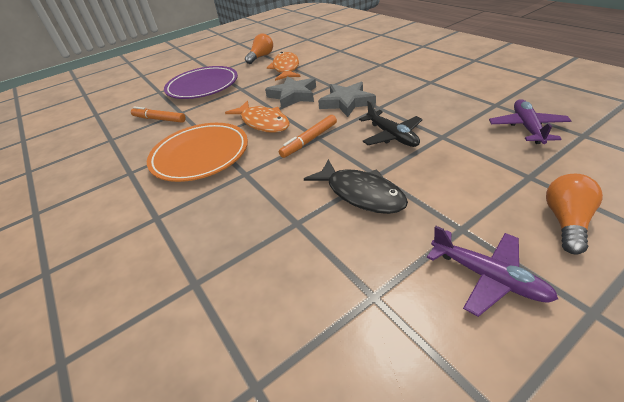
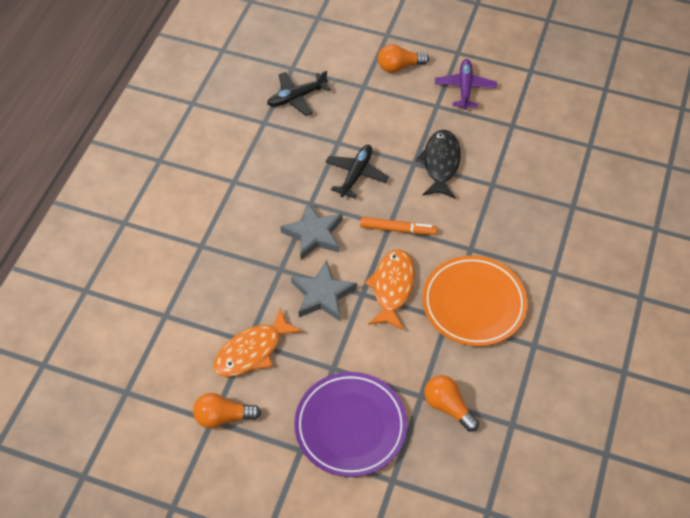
camera: 130 degrees left, 15 degrees up
(159, 119) = (448, 407): orange marker -> orange light bulb
(527, 127) = (296, 97): purple plane -> black plane

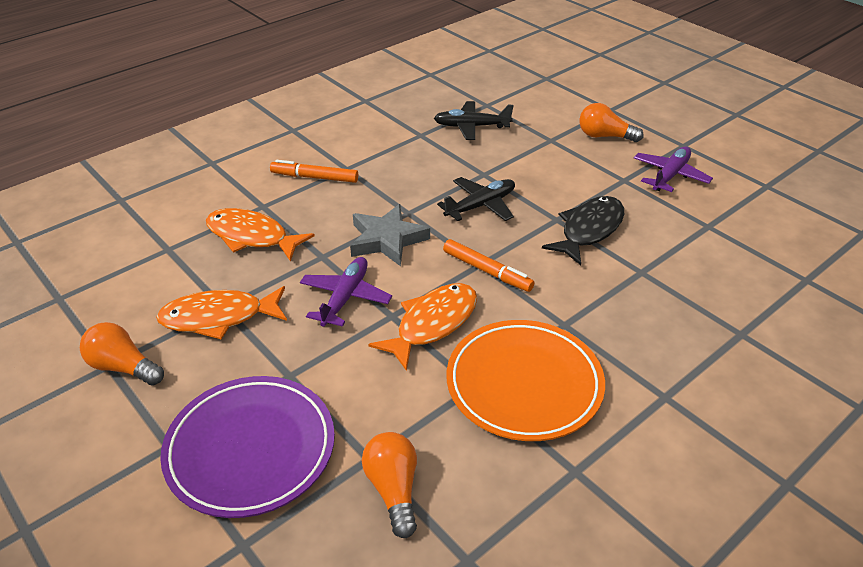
camera: 30 degrees right, 15 degrees down
(217, 201) = (314, 177): none -> orange marker
(217, 276) = (252, 237): none -> orange fish
(322, 295) = (345, 297): grey star -> purple plane

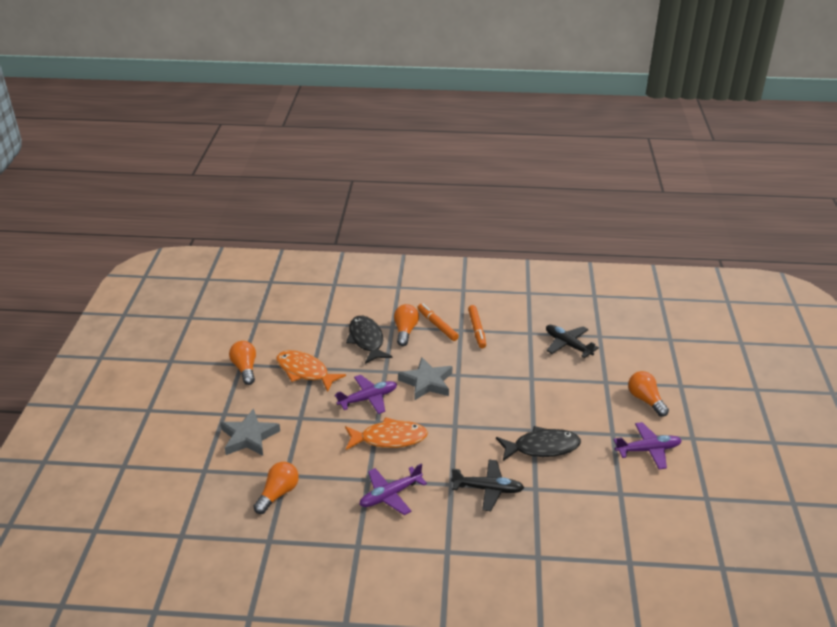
camera: 45 degrees right, 5 degrees down
(250, 449) = (249, 437): purple plate -> grey star
(252, 237) = (366, 340): orange fish -> black fish
(286, 202) = (405, 331): none -> orange light bulb
(480, 206) = (501, 395): black plane -> black plane (488, 489)
(487, 271) = (452, 431): orange marker -> orange marker (477, 330)
(524, 384) = (390, 495): orange plate -> purple plane

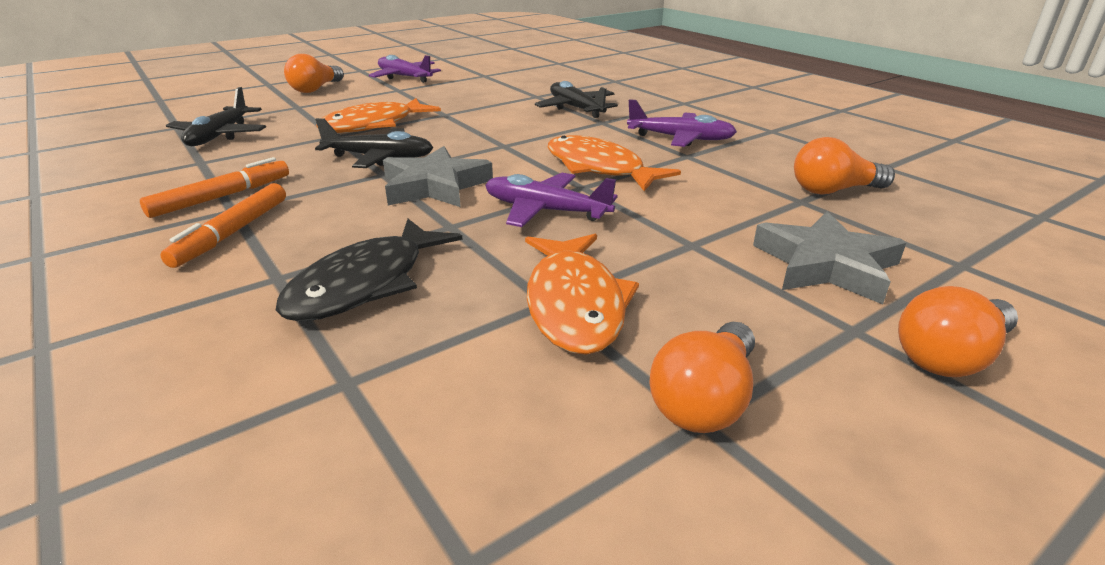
camera: 130 degrees left, 5 degrees down
(405, 331) = (285, 256): orange light bulb -> orange light bulb (950, 357)
(480, 380) = (379, 158): none -> black plane
(536, 396) = (374, 125): none -> orange fish
(542, 447) = (469, 105): black fish -> none

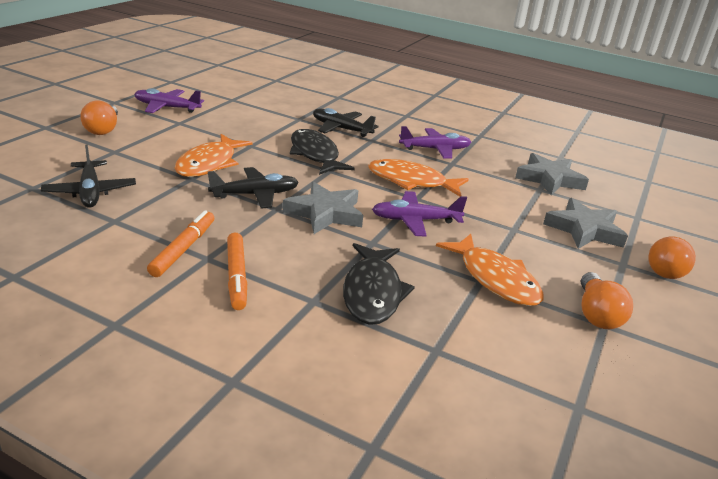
camera: 30 degrees left, 0 degrees up
(508, 129) = (315, 154): none -> black fish
(833, 190) = (549, 179): orange light bulb -> grey star

